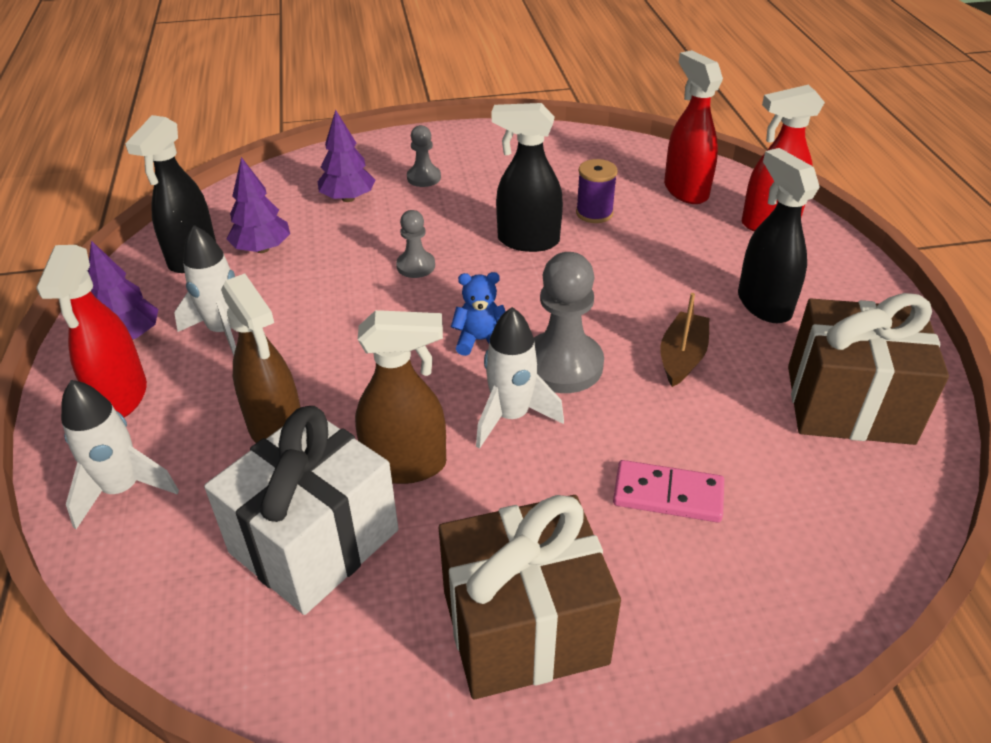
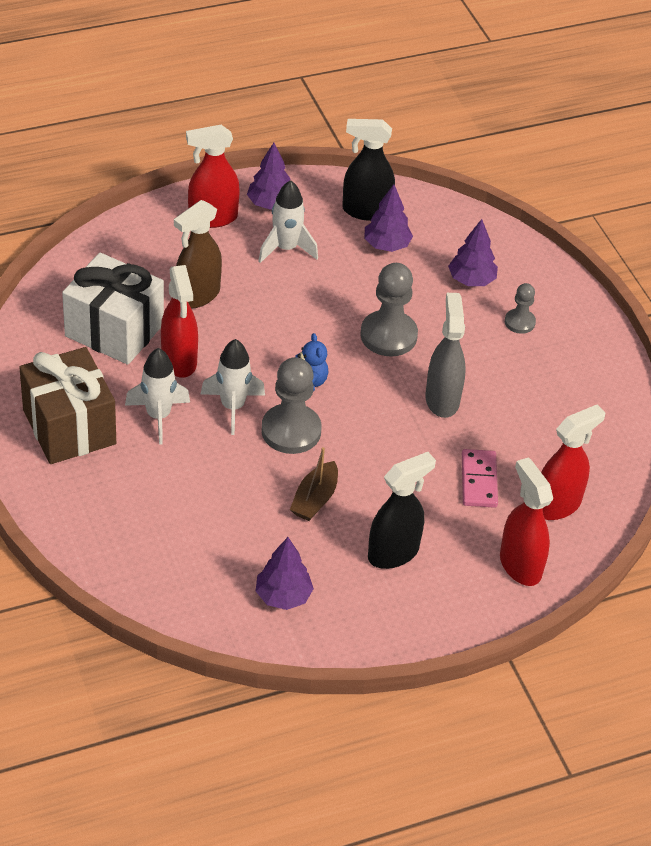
camera: 75 degrees right, 5 degrees up
(122, 489) = (139, 241): white rocket -> white rocket (158, 416)
(406, 465) = (179, 361): brown spray bottle -> red spray bottle
(415, 266) = (388, 335): grey pawn -> grey pawn, size x1.82
(527, 241) = (442, 399): black spray bottle -> grey spray bottle
(594, 213) = (498, 440): purple spool -> none
(668, 494) = (177, 490): pink domino -> pink domino (479, 481)
(682, 357) = (315, 499): brown boat -> brown boat turned 105 degrees clockwise
(849, 404) = (283, 596): brown gift -> purple tree

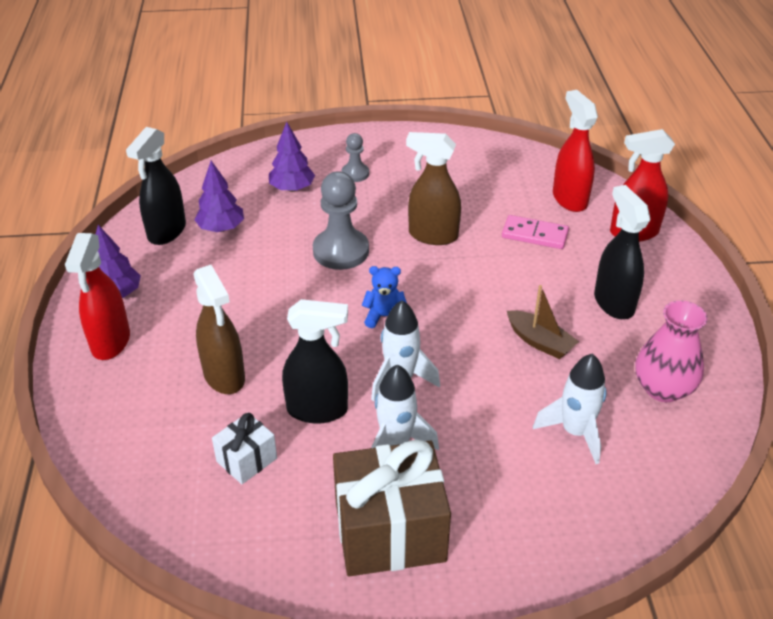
camera: 70 degrees left, 5 degrees down
(114, 330) = (246, 460): white gift -> white gift, size x0.50
(179, 361) = (318, 410): red spray bottle -> black spray bottle
(283, 596) = (662, 388): purple tree -> pink vase
(286, 249) = (189, 295): white rocket -> white rocket (575, 432)
(291, 431) = (445, 341): grey pawn -> none
(442, 399) = (432, 235): grey spray bottle -> brown spray bottle

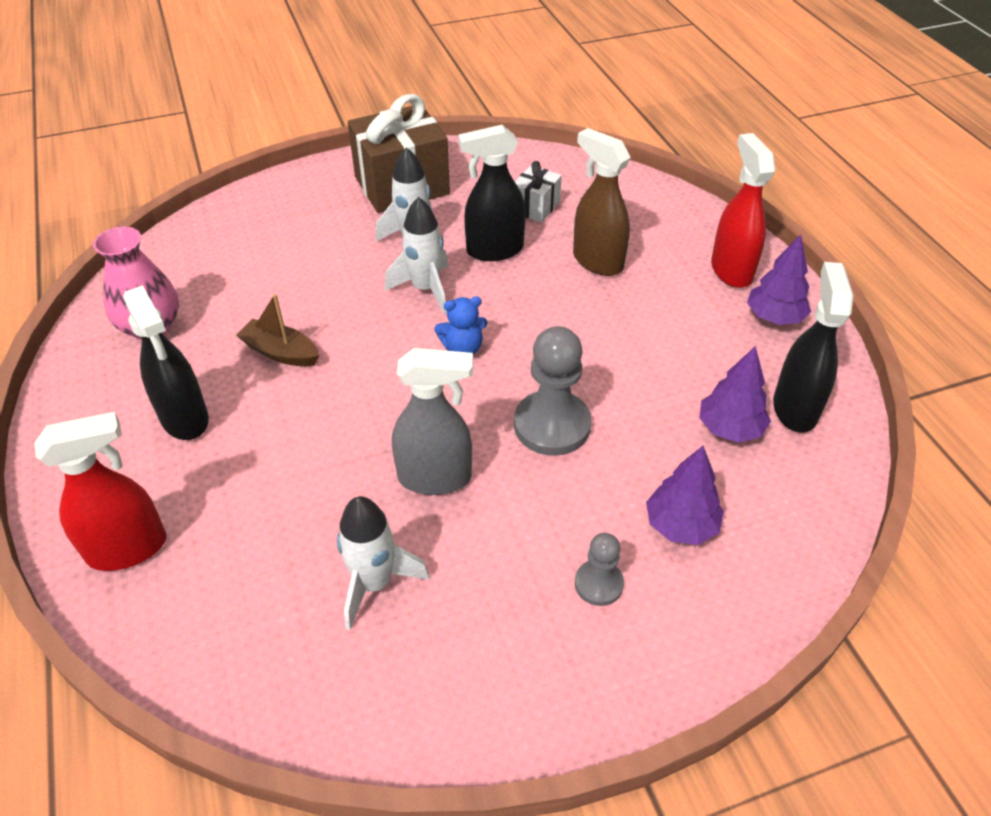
camera: 165 degrees right, 5 degrees up
(432, 235) = (435, 478): brown spray bottle -> grey spray bottle
(535, 235) = (284, 511): pink domino -> none
(569, 199) = (223, 604): red spray bottle -> none
(575, 432) = (249, 273): white rocket -> white rocket (374, 583)

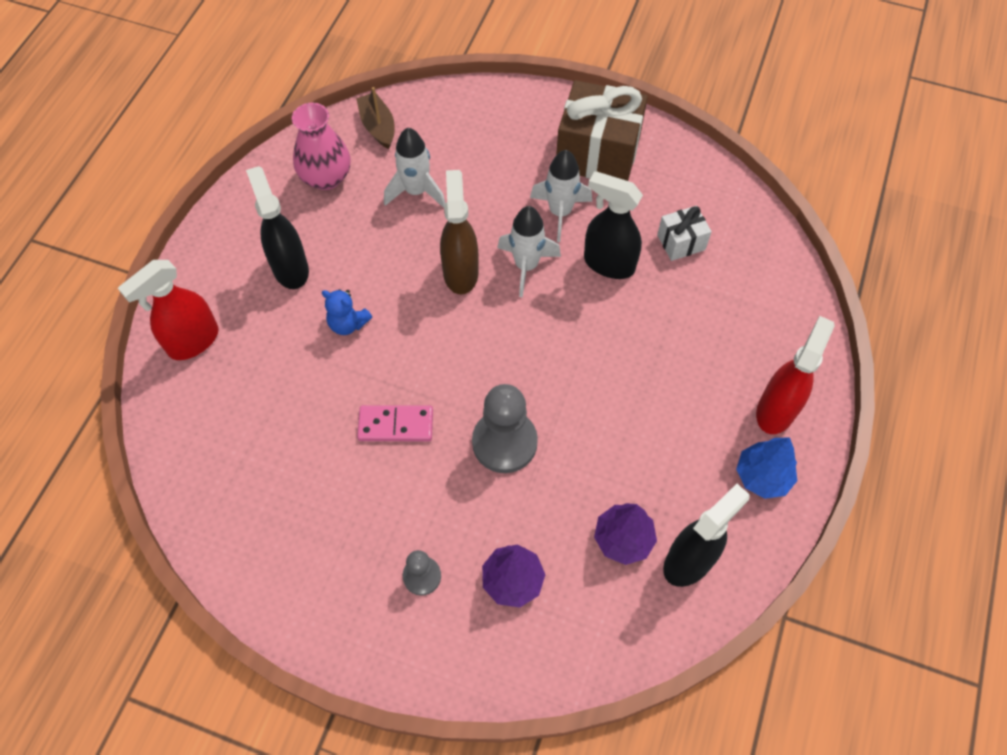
camera: 40 degrees right, 15 degrees up
(128, 548) = (193, 341): red spray bottle -> red spray bottle turned 120 degrees clockwise
(185, 419) = (290, 268): black spray bottle -> black spray bottle turned 150 degrees clockwise
(281, 352) = (386, 255): brown boat -> brown boat (378, 126)
(374, 583) = (298, 470): white rocket -> white rocket (416, 192)
(435, 478) = (396, 425): grey spray bottle -> pink domino
(463, 348) = (505, 336): blue teddy bear -> blue teddy bear (348, 323)
(597, 261) = (677, 327): brown spray bottle -> brown spray bottle (460, 272)
(774, 317) = (762, 476): purple tree -> blue tree

